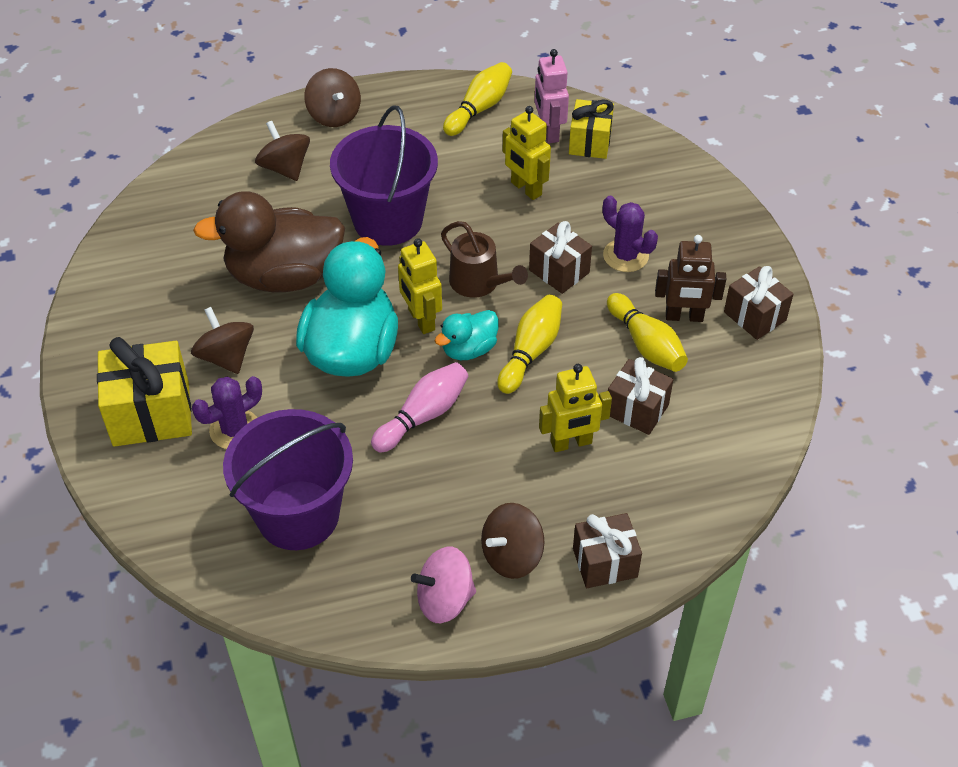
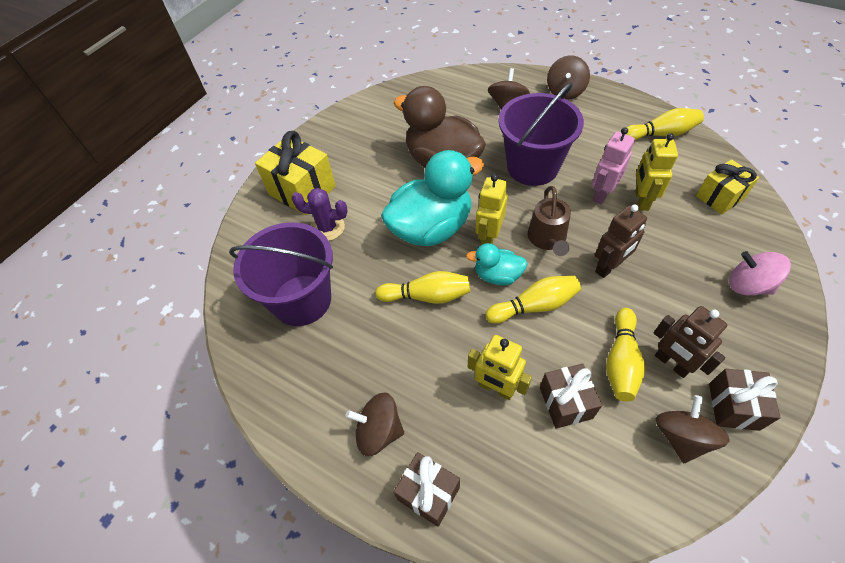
camera: 50 degrees right, 5 degrees up
(226, 357) = (367, 186): brown spinning top -> brown spinning top (681, 437)
(423, 415) = (427, 296): pink bowling pin -> yellow bowling pin
(444, 600) = (313, 422): pink spinning top -> pink spinning top (748, 285)
(549, 132) = (695, 174): pink robot -> pink robot (602, 194)
(559, 271) = (609, 267): brown gift -> brown robot
(625, 256) = (669, 289): purple cactus -> none

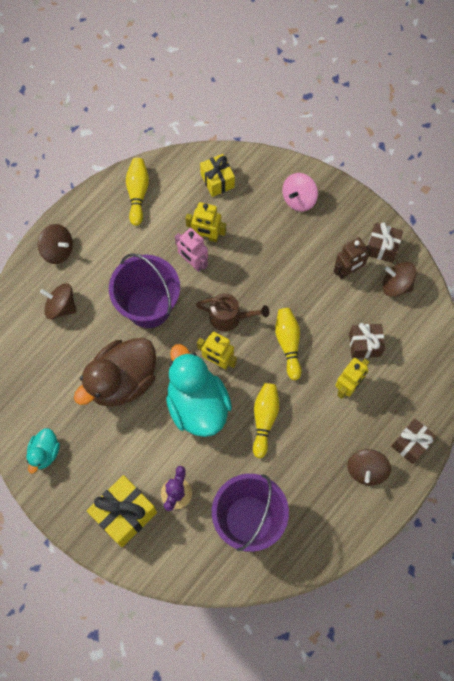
camera: 85 degrees left, 15 degrees up
(497, 275) = (256, 363): turquoise duck -> turquoise duck (45, 453)
(609, 267) = (265, 282): brown robot -> none
(621, 361) = (341, 301): yellow bowling pin -> none

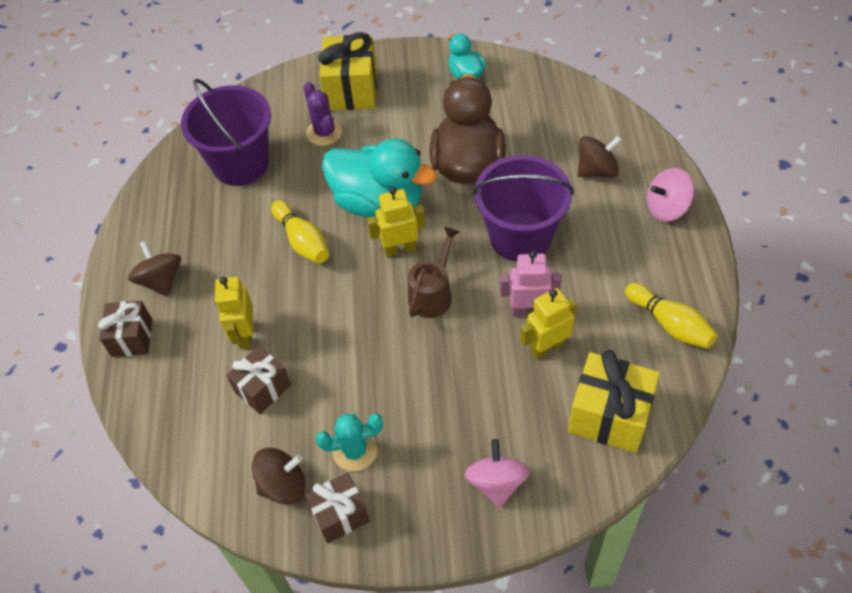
camera: 140 degrees right, 15 degrees down
(58, 250) = (666, 208): brown spinning top -> pink spinning top
(217, 181) = (609, 416): yellow gift -> yellow gift, size x1.56
(229, 317) = (432, 294): brown watering can -> brown watering can turned 150 degrees clockwise
(288, 344) = (346, 321): yellow bowling pin -> none
(348, 271) = (355, 450): brown robot -> turquoise cactus

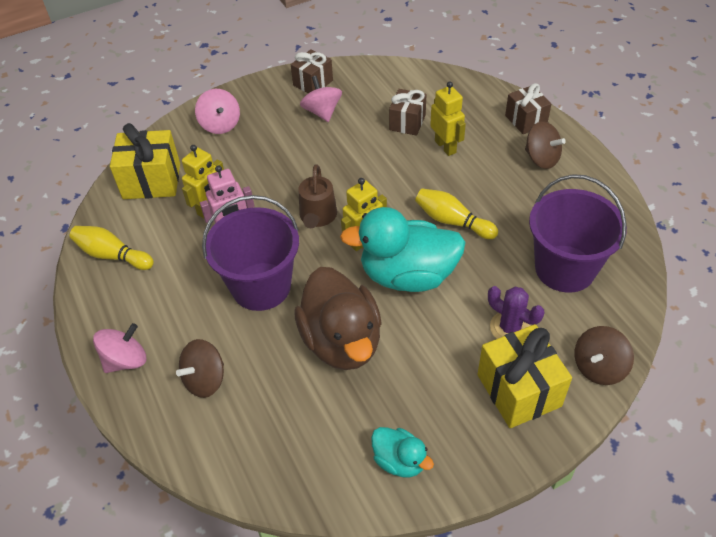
camera: 155 degrees right, 5 degrees down
(283, 485) = (357, 84): brown spinning top -> brown spinning top (598, 367)
(355, 450) = (322, 112): turquoise cactus -> pink spinning top

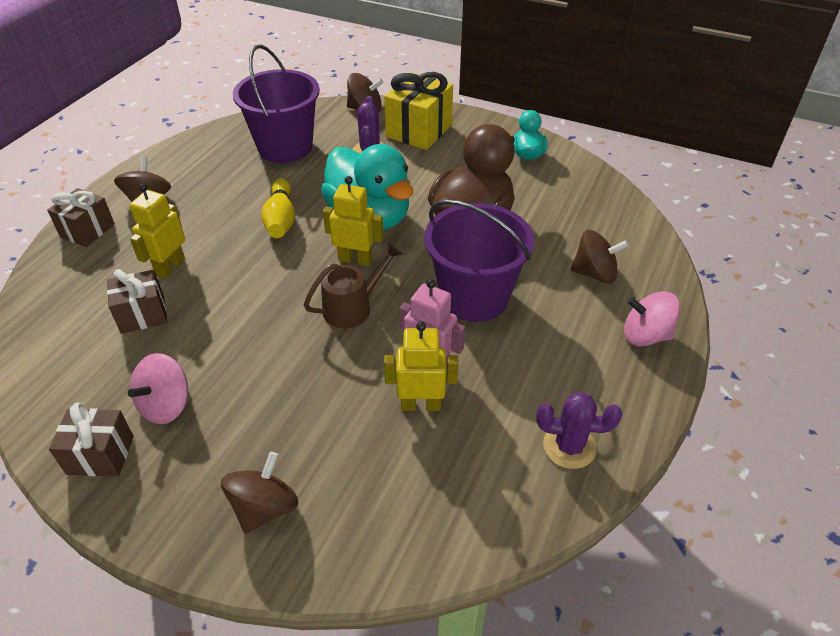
camera: 130 degrees left, 5 degrees down
(112, 255) = (569, 446): yellow bowling pin -> purple cactus
(152, 181) = (433, 505): yellow gift -> none
(220, 124) = (264, 507): pink spinning top -> brown spinning top

